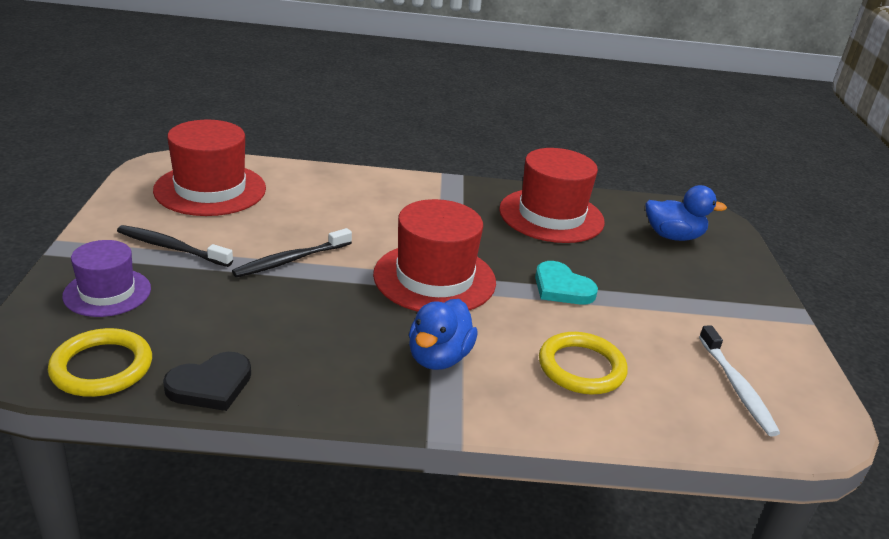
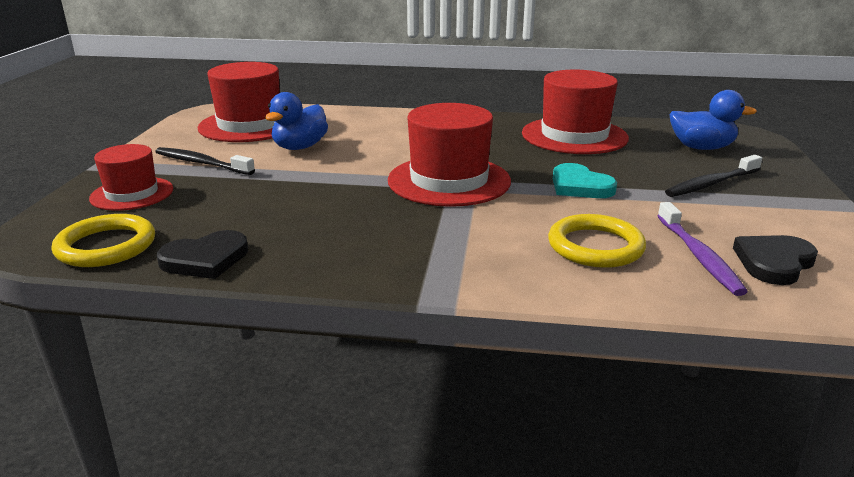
camera: 10 degrees right, 5 degrees down
(107, 292) = (132, 194): purple hat -> red hat
(291, 260) = (310, 170): black toothbrush -> black toothbrush (711, 184)
(438, 357) = (442, 239): blue duck -> blue duck (300, 147)
(673, 379) = (698, 256): none -> purple toothbrush
(737, 387) = (774, 262): white toothbrush -> black heart

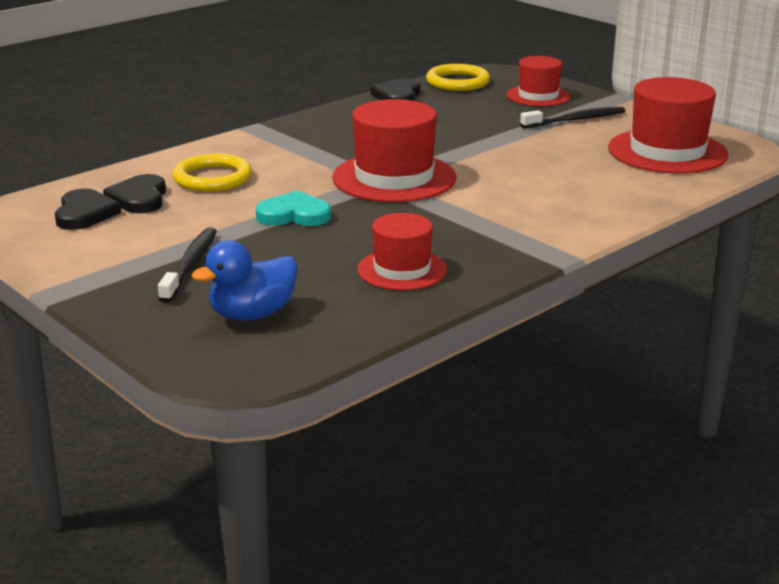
camera: 130 degrees right, 0 degrees up
(300, 147) = (566, 154): blue duck -> none
(574, 136) = (402, 270): red hat -> red hat, size x0.61
(698, 256) = (139, 198): purple toothbrush -> black heart

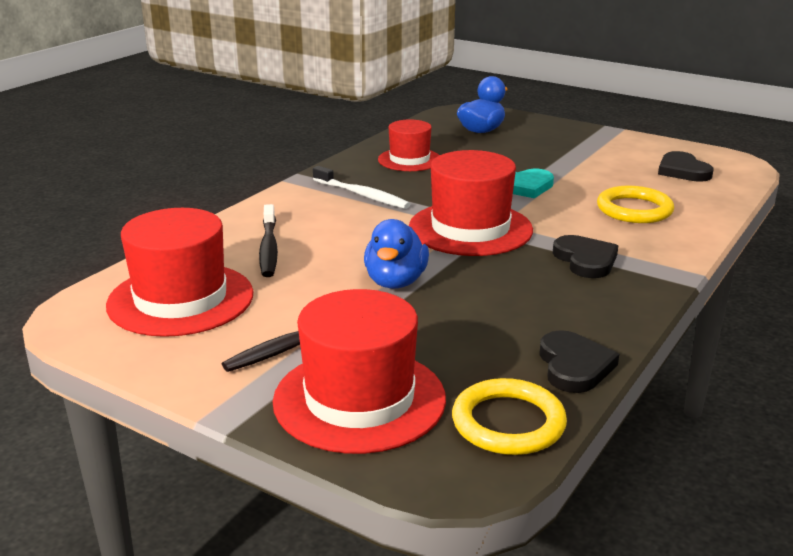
camera: 165 degrees right, 0 degrees up
(139, 198) = (664, 186): black heart -> black heart (585, 260)
(190, 265) = (553, 149): black toothbrush -> black toothbrush (269, 248)
(487, 225) = (362, 195): none -> white toothbrush
(489, 146) = (395, 282): none -> blue duck
(538, 96) = (359, 399): red hat -> red hat, size x1.64

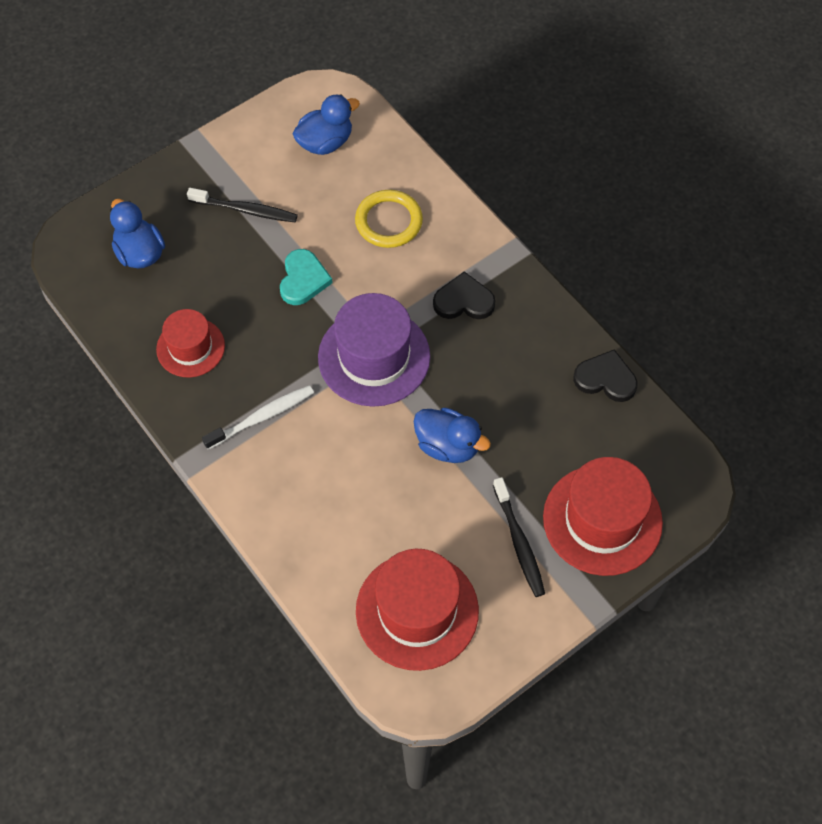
camera: 70 degrees left, 35 degrees up
(269, 248) = (347, 524): black toothbrush -> black toothbrush (246, 210)
(470, 229) = (374, 357): red hat -> purple hat
(508, 422) = (654, 443): yellow ring -> none
(682, 171) = (325, 142): black heart -> blue duck

